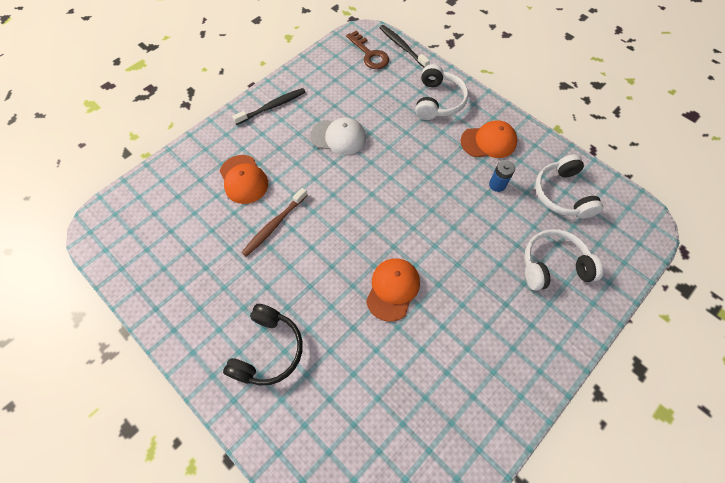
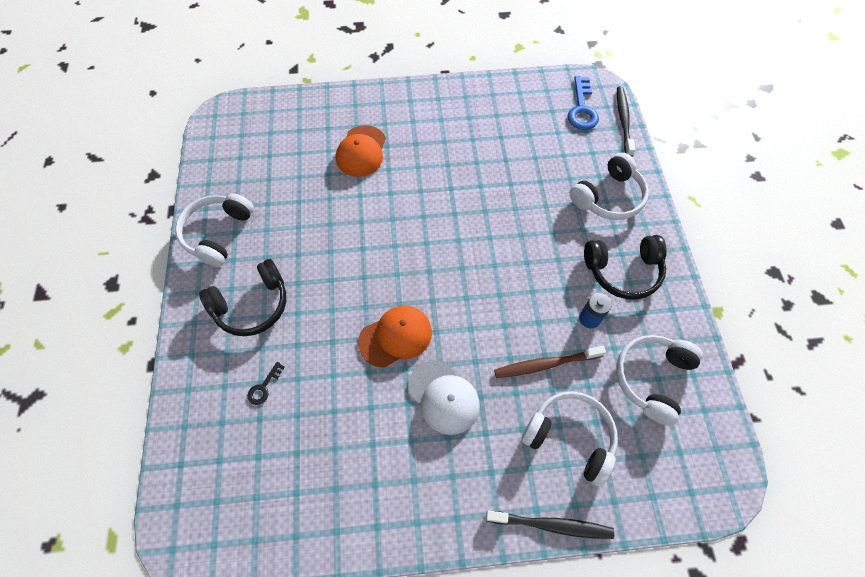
camera: 40 degrees right, 0 degrees up
(185, 320) = (217, 233): none -> white headphones
(272, 106) = (444, 103): black toothbrush -> black toothbrush (552, 525)
(274, 225) = (349, 207): brown toothbrush -> brown toothbrush (545, 364)
(335, 400) = (264, 387): none -> black key
(338, 137) = (477, 168): white cap -> white cap (443, 397)
(369, 54) = (582, 108): brown key -> blue key
(488, 142) = (623, 271): orange cap -> black headphones

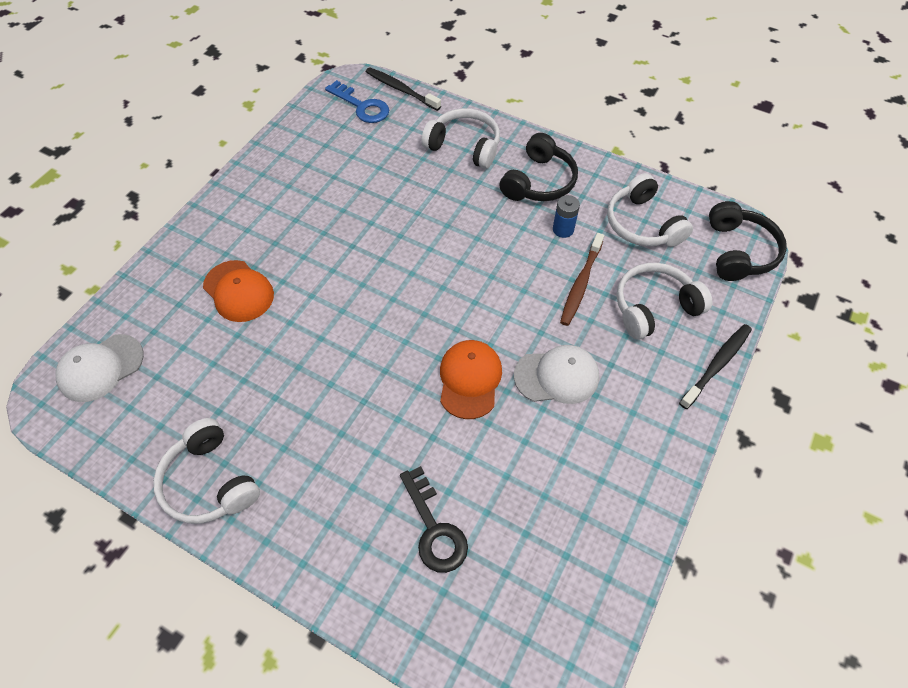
camera: 55 degrees left, 5 degrees down
(252, 305) = (331, 491): black headphones -> black headphones (739, 251)
(256, 124) = (101, 368): none -> white cap
(264, 387) = (434, 528): black key -> black key, size x1.93
(608, 197) = (464, 146): white headphones -> white headphones turned 60 degrees counterclockwise

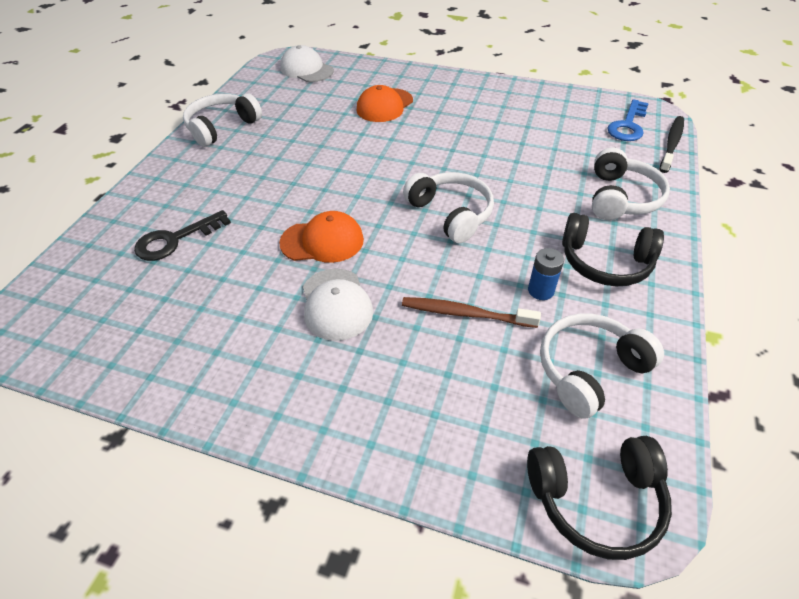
camera: 80 degrees right, 10 degrees down
(654, 307) = (454, 389): white headphones -> white headphones (451, 213)
(717, 365) = (379, 467): black toothbrush -> none

